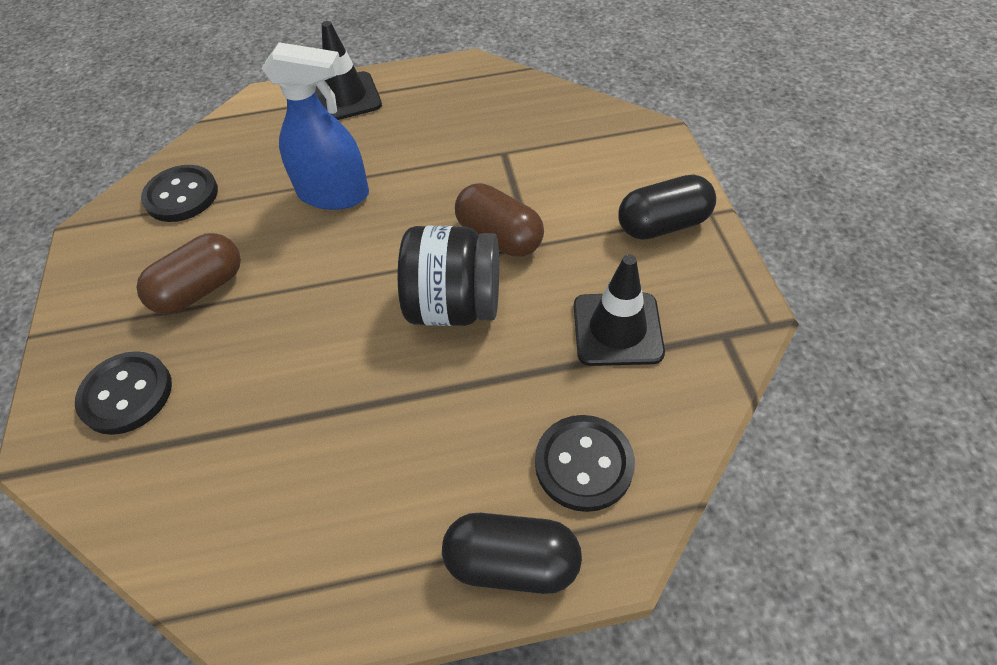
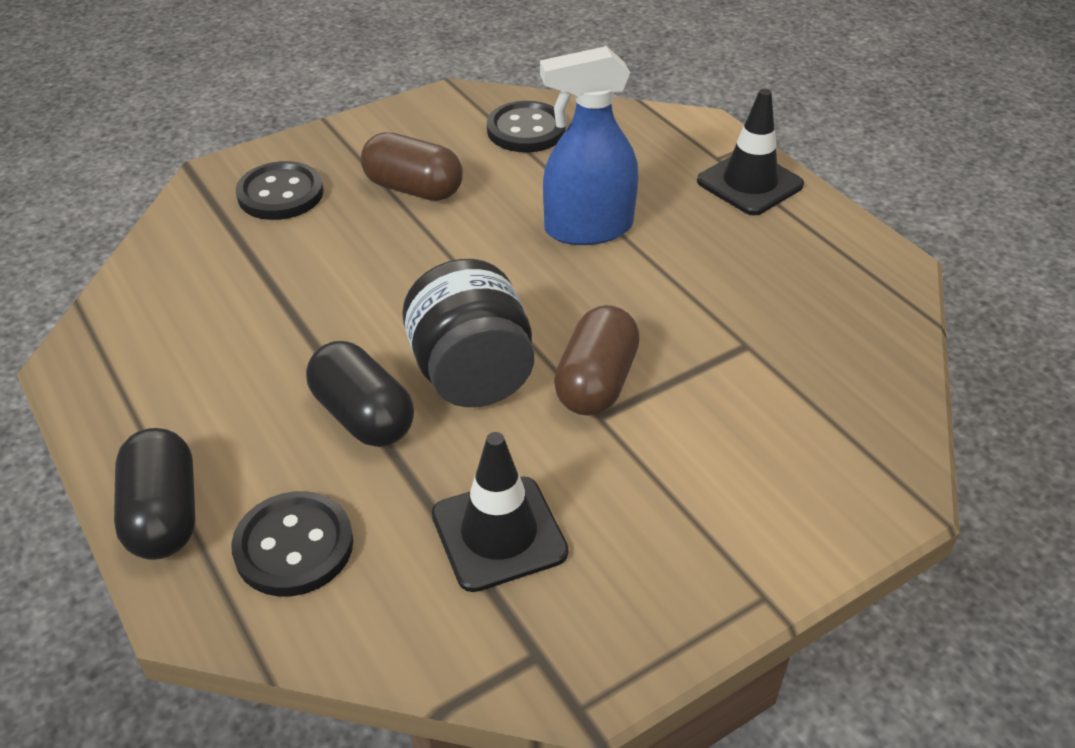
camera: 65 degrees right, 10 degrees down
(334, 194) = (588, 229): blue spray bottle -> blue spray bottle turned 90 degrees clockwise
(663, 224) = (709, 543): black capsule -> black capsule (363, 416)

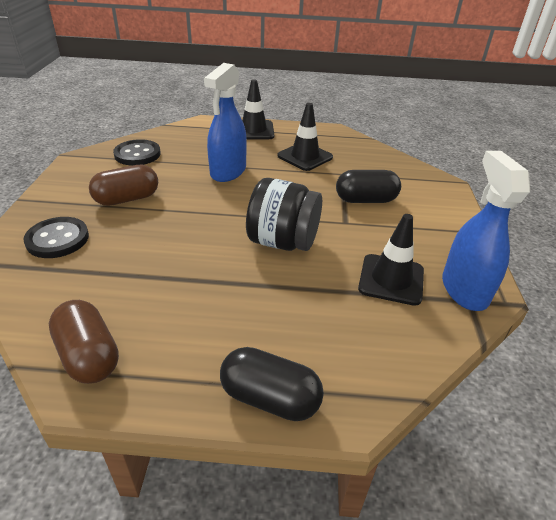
camera: 55 degrees left, 5 degrees down
(294, 546) = (343, 351): black button -> none
(363, 416) = (273, 286): black capsule -> black capsule (365, 200)
(561, 637) = (464, 289): none -> blue spray bottle
(596, 382) = (325, 213): brown capsule -> brown capsule (89, 355)
(742, 278) = (305, 157): none -> black traffic cone

